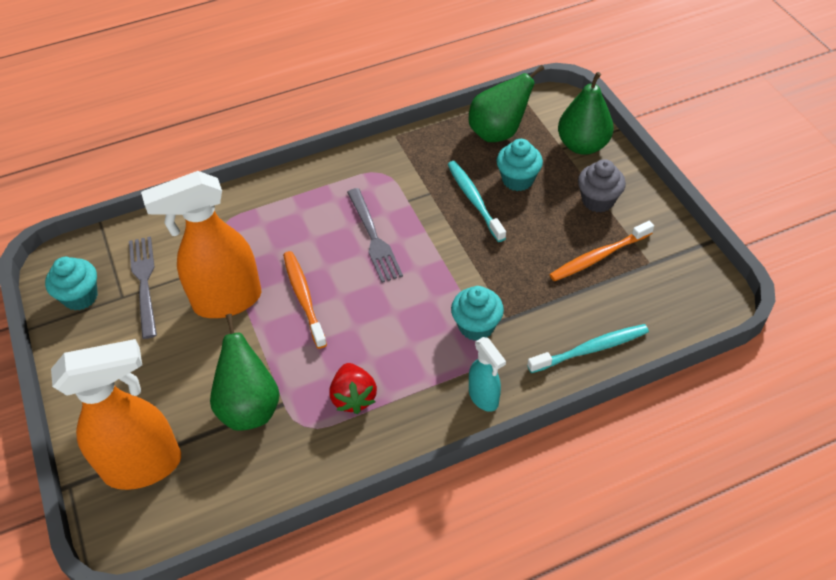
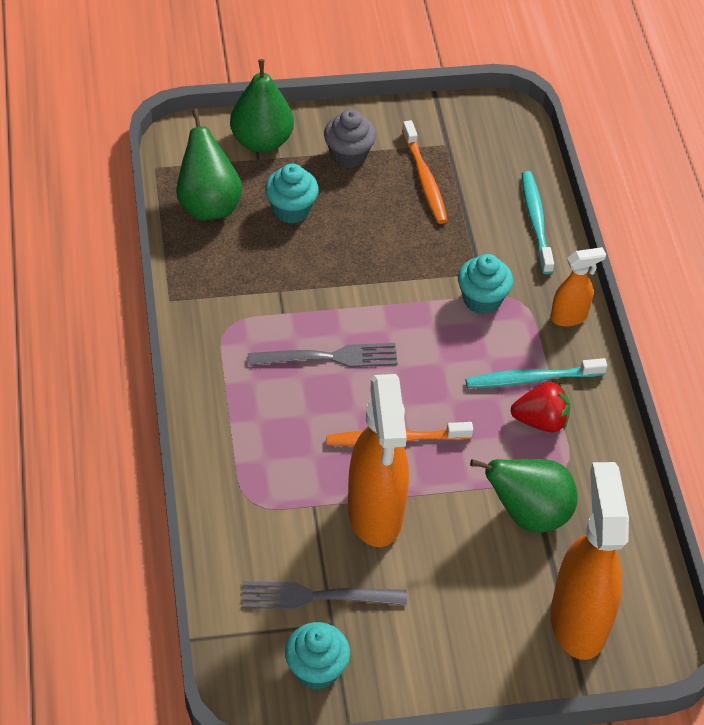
camera: 80 degrees left, 0 degrees up
(474, 200) = (307, 255): turquoise toothbrush -> turquoise toothbrush (532, 379)
(484, 398) = (569, 317): turquoise spray bottle -> orange spray bottle

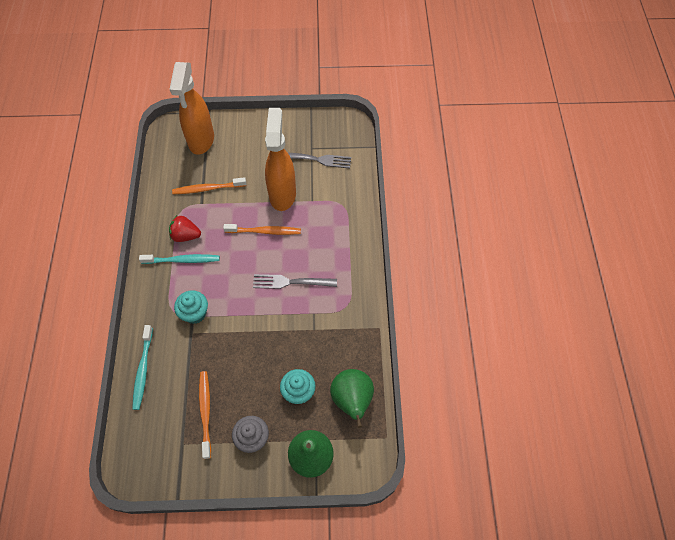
camera: 170 degrees left, 10 degrees up
(316, 670) = (321, 130): turquoise cupcake -> none
(528, 514) = (208, 189): green pear -> orange toothbrush
(569, 317) = (147, 298): orange spray bottle -> none

